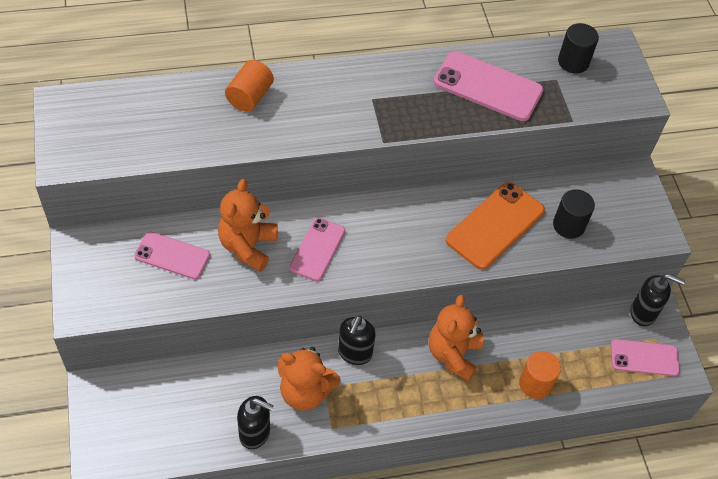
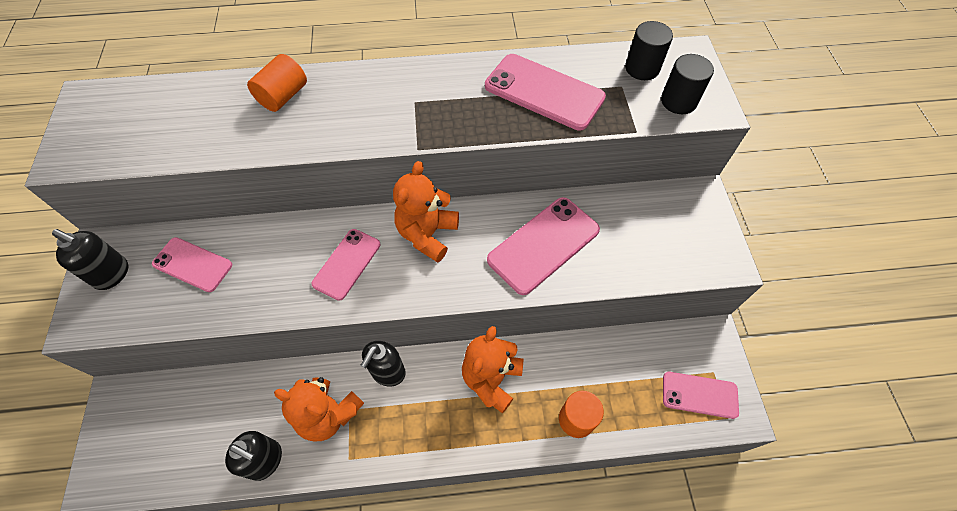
camera: 10 degrees right, 5 degrees up
(248, 246) = (274, 257): orange teddy bear -> orange teddy bear (427, 234)
(495, 225) = (543, 245): orange phone -> pink phone
(568, 225) = (625, 248): black cylinder -> black cylinder (678, 101)
(643, 313) = (701, 342): black soap dispenser -> black soap dispenser (112, 274)

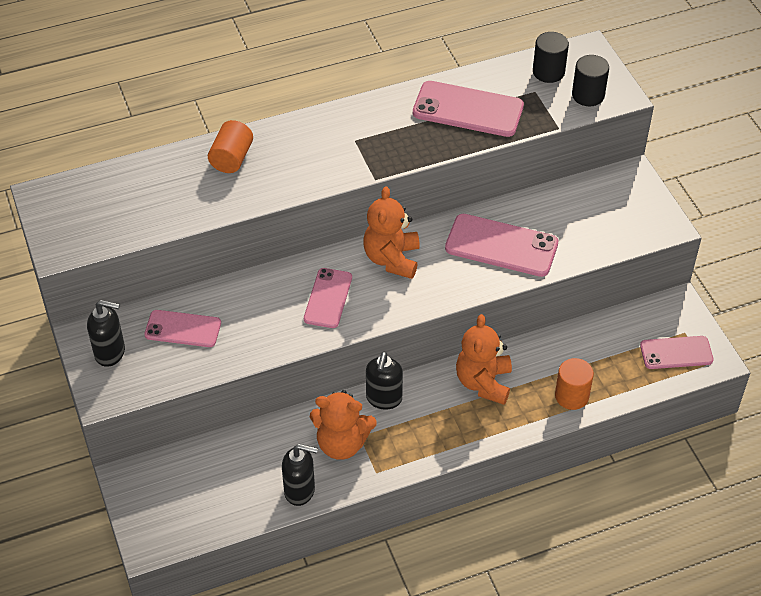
camera: 15 degrees left, 10 degrees down
(543, 245) = (501, 246): pink phone -> pink phone turned 75 degrees clockwise

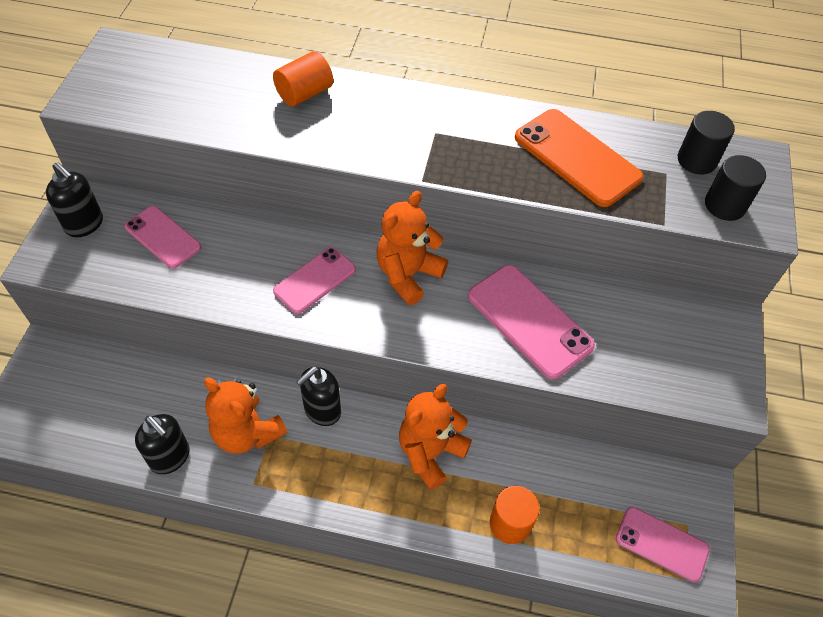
camera: 30 degrees right, 5 degrees up
(468, 110) = (577, 158): pink phone -> orange phone

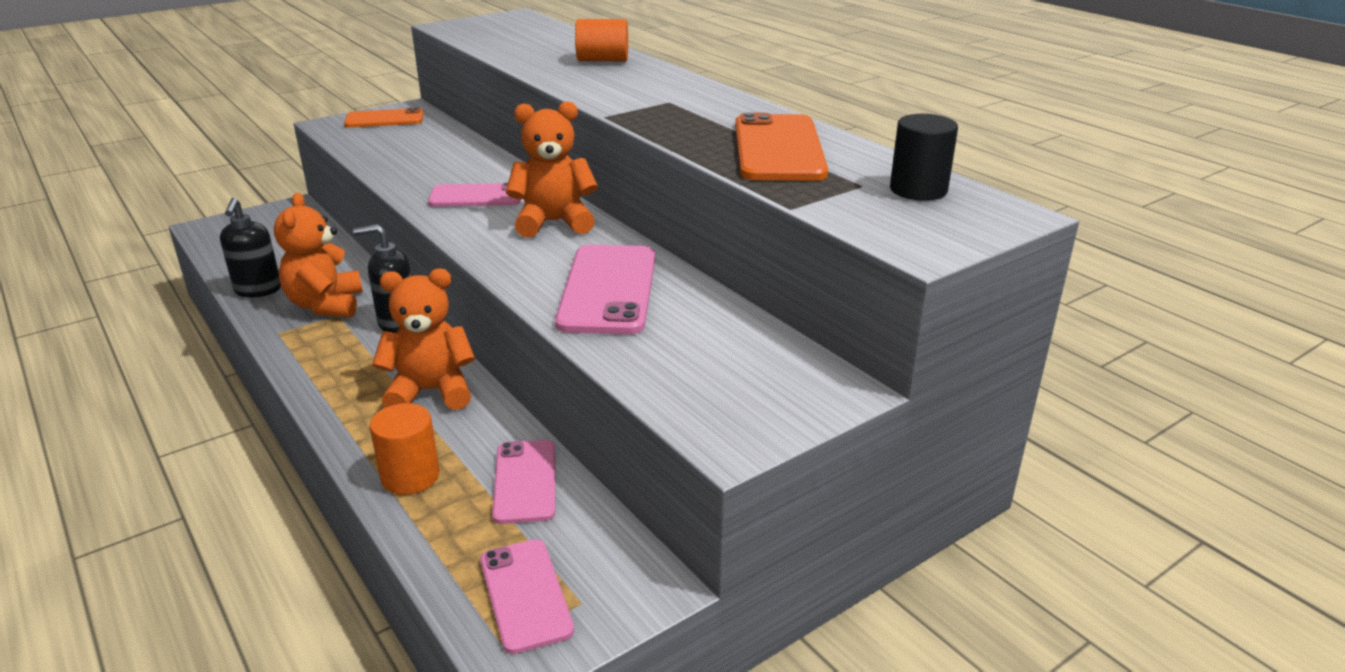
camera: 45 degrees right, 25 degrees down
(85, 225) = (384, 119): black soap dispenser -> orange phone
(163, 237) = (418, 140): pink phone -> pink phone (525, 481)
(724, 205) = (893, 222): black cylinder -> none

